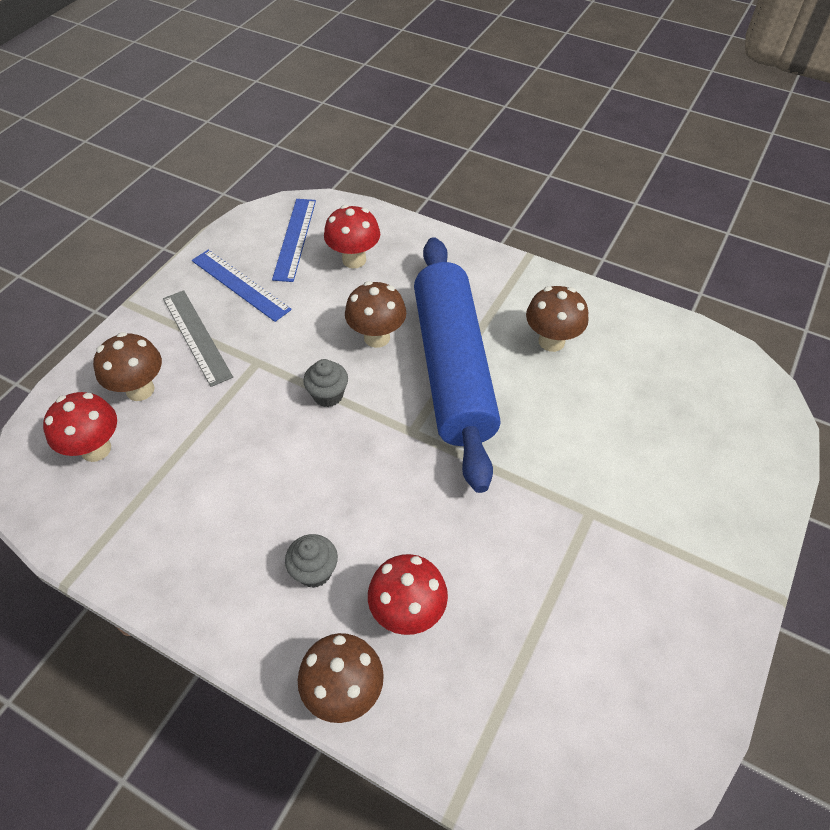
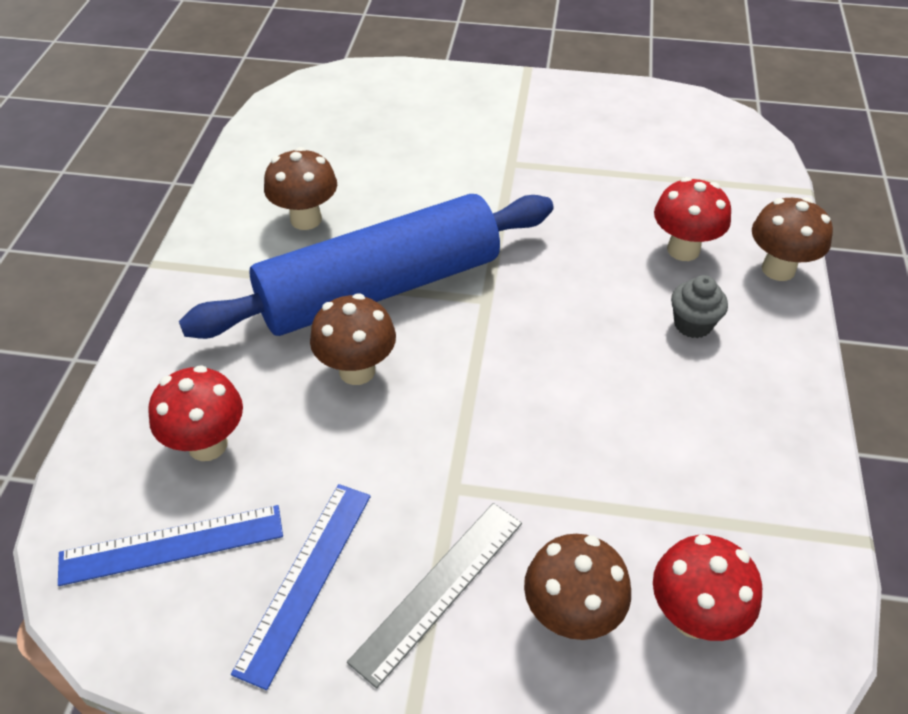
camera: 110 degrees left, 5 degrees down
(328, 395) = (472, 388): grey cupcake -> none

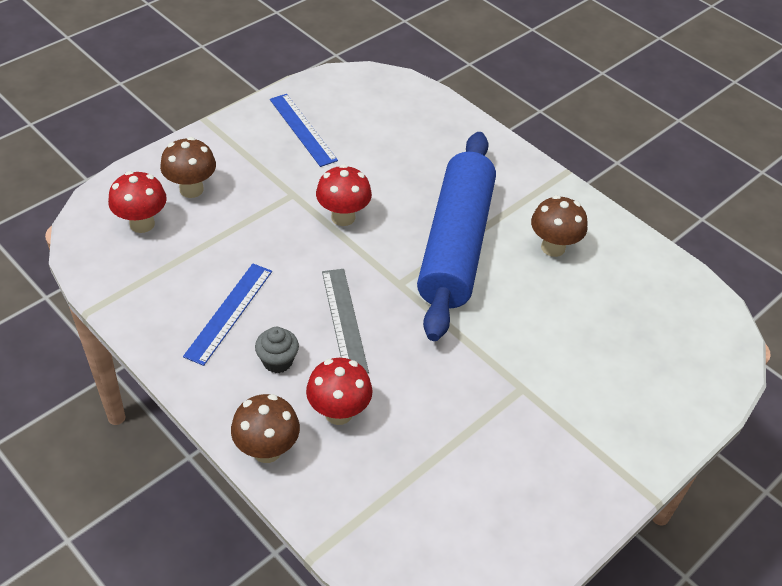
camera: 125 degrees right, 0 degrees up
(172, 545) = (363, 104): blue ruler -> blue ruler (229, 312)
(207, 445) = (408, 134): red mushroom -> red mushroom (343, 217)
(357, 371) = (401, 202): brown mushroom -> none
(438, 589) = (251, 161): grey ruler -> grey ruler (344, 320)

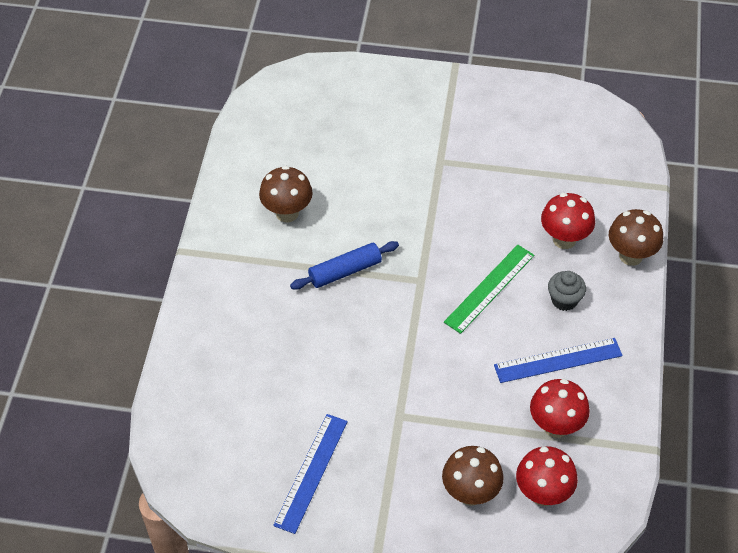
camera: 125 degrees left, 5 degrees up
(343, 217) = (390, 362): red mushroom -> red mushroom (555, 426)
(344, 320) = (489, 288): grey ruler -> green ruler
(456, 245) = (345, 271): blue rolling pin -> blue rolling pin, size x0.43

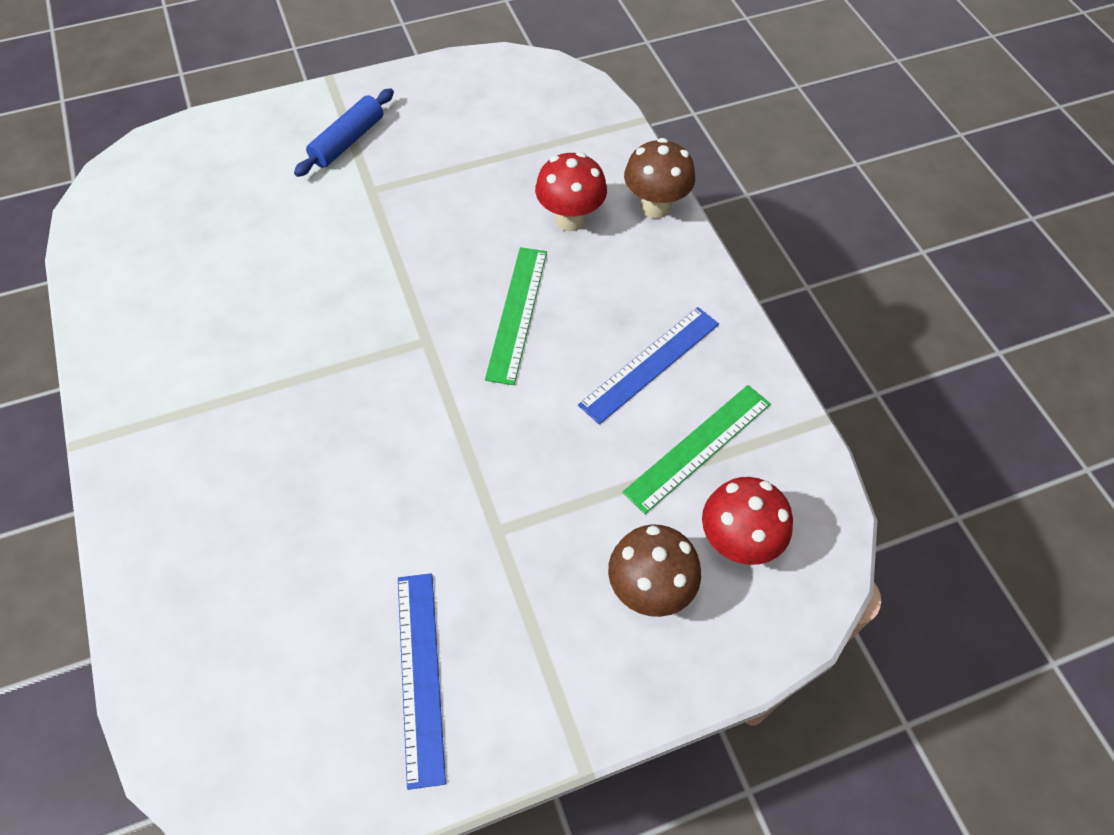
camera: 30 degrees left, 5 degrees up
(287, 213) = (204, 330): brown mushroom -> none
(345, 271) = (321, 372): blue rolling pin -> blue rolling pin (347, 141)
(555, 426) = (698, 447): red mushroom -> green ruler
(564, 300) = (613, 289): grey cupcake -> none

